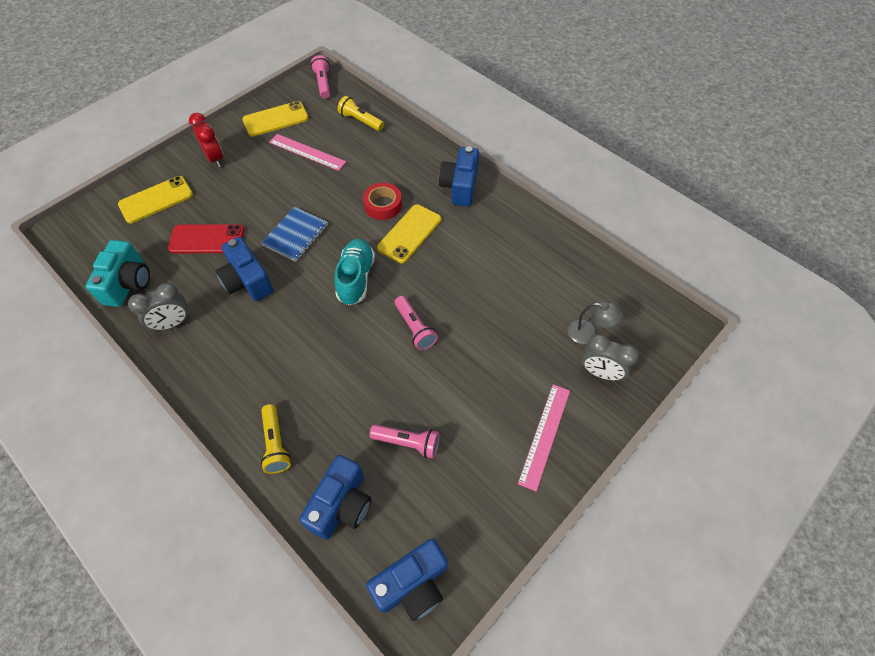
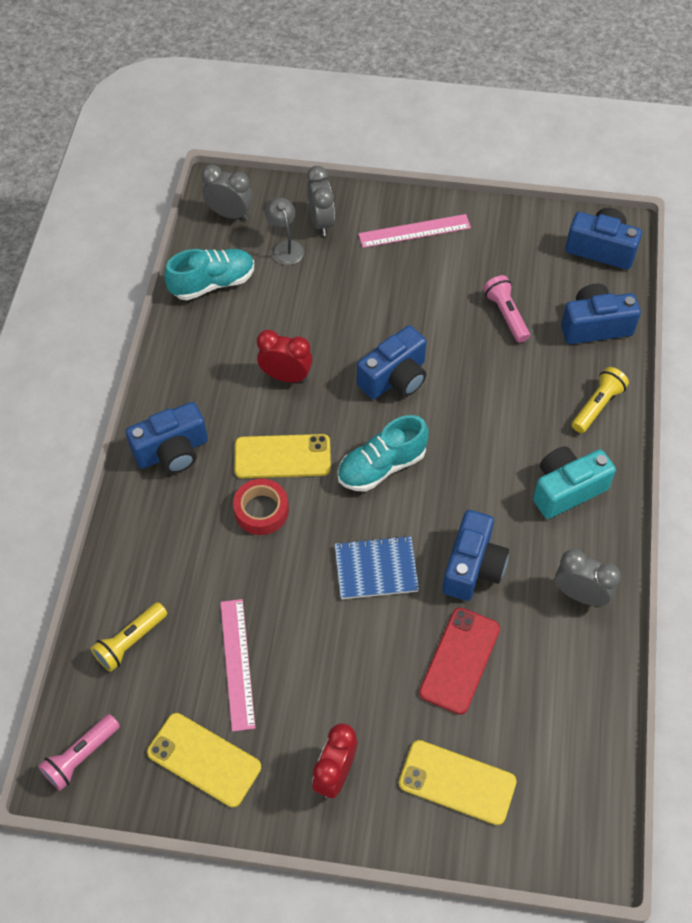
camera: 125 degrees left, 0 degrees up
(128, 283) = (582, 689): turquoise camera -> turquoise camera (566, 489)
(207, 239) = (460, 660): red phone -> red phone turned 60 degrees clockwise
(360, 121) = (130, 641): yellow flashlight -> yellow flashlight turned 45 degrees clockwise
(414, 328) = (395, 378): pink flashlight -> blue camera
(468, 268) = (286, 376): none -> red clock
(582, 271) = (213, 283): none -> turquoise shoe
(648, 316) = (230, 214): none -> grey clock

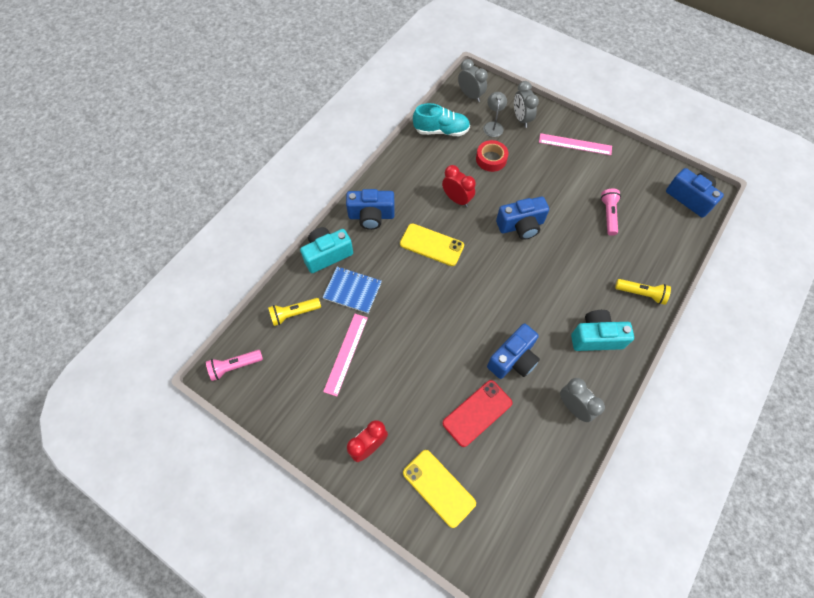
camera: 25 degrees right, 5 degrees up
(135, 535) = (327, 255): none -> turquoise camera
(204, 759) = (299, 401): yellow phone -> none
(261, 510) = (404, 271): red tape -> red tape (491, 159)
(321, 222) = (521, 119): grey clock -> grey clock turned 150 degrees clockwise
(376, 569) = (454, 334): blue notebook -> blue notebook (352, 290)
(381, 466) = (487, 275): turquoise shoe -> none
(595, 326) = (663, 244): blue camera -> none
(597, 406) = (641, 294): yellow flashlight -> yellow flashlight turned 45 degrees clockwise

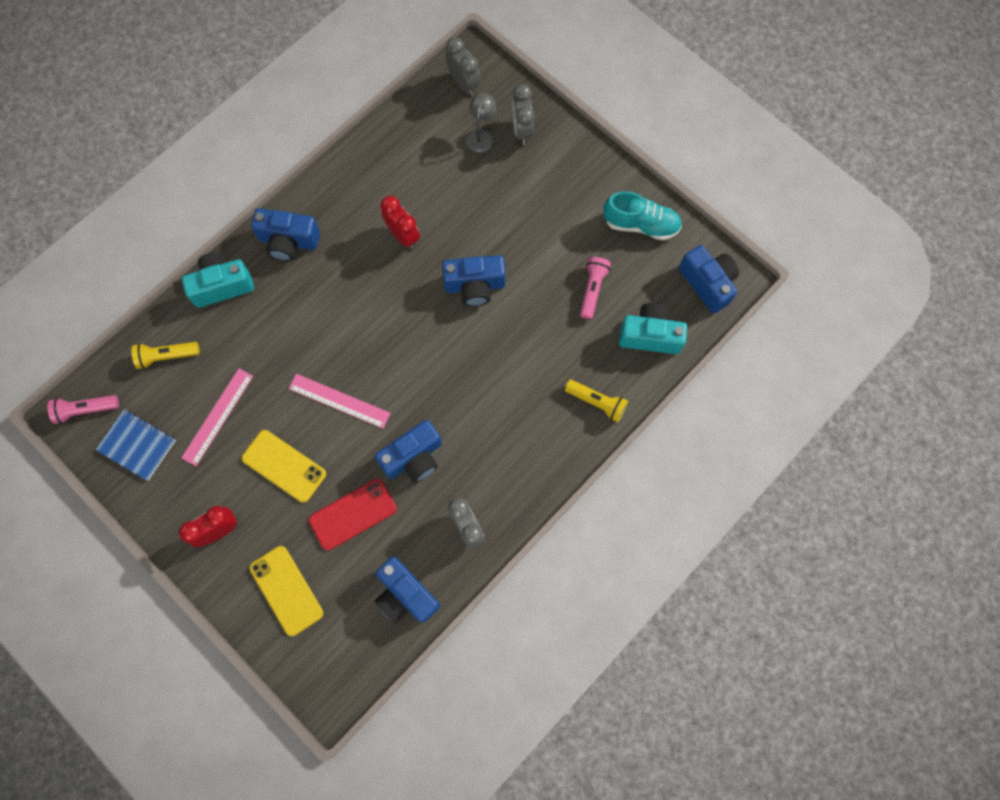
camera: 10 degrees right, 10 degrees up
(352, 290) = (243, 338): blue notebook -> blue notebook (137, 445)
(431, 245) = (355, 294): yellow phone -> yellow phone (284, 466)
(441, 131) = (410, 132): turquoise shoe -> turquoise shoe (641, 225)
(491, 159) = (464, 184): red tape -> none
(540, 472) = (405, 594): none -> blue camera
(575, 144) = (582, 180): pink ruler -> pink ruler (339, 401)
(596, 337) = (522, 448): turquoise camera -> turquoise camera (650, 335)

